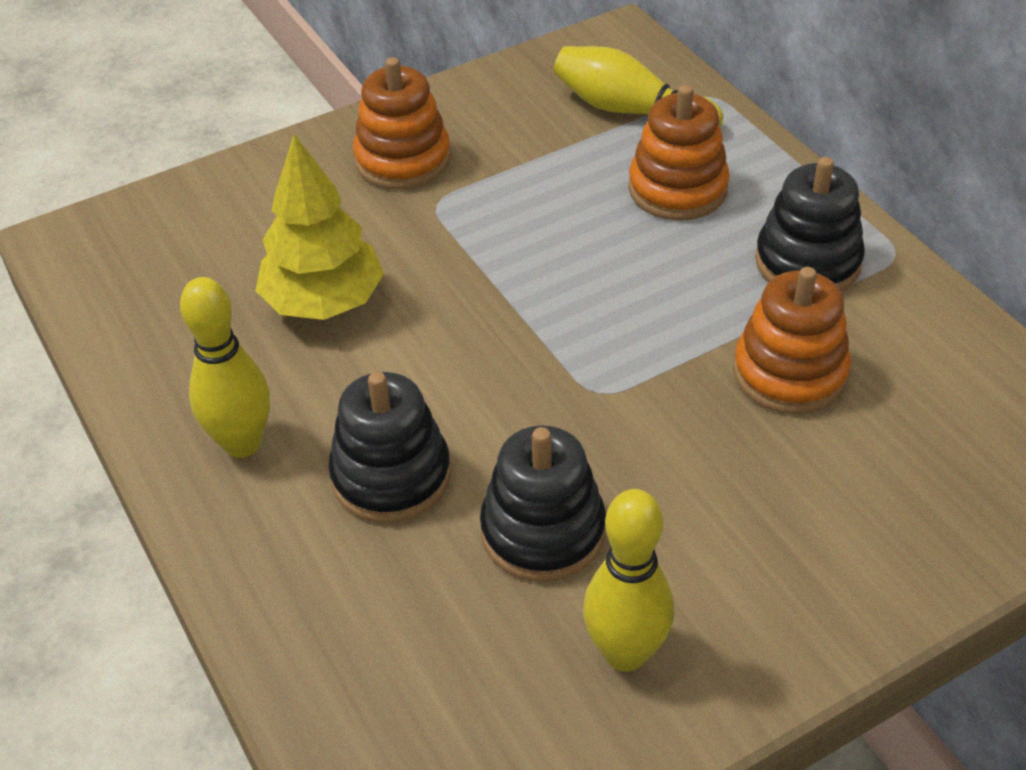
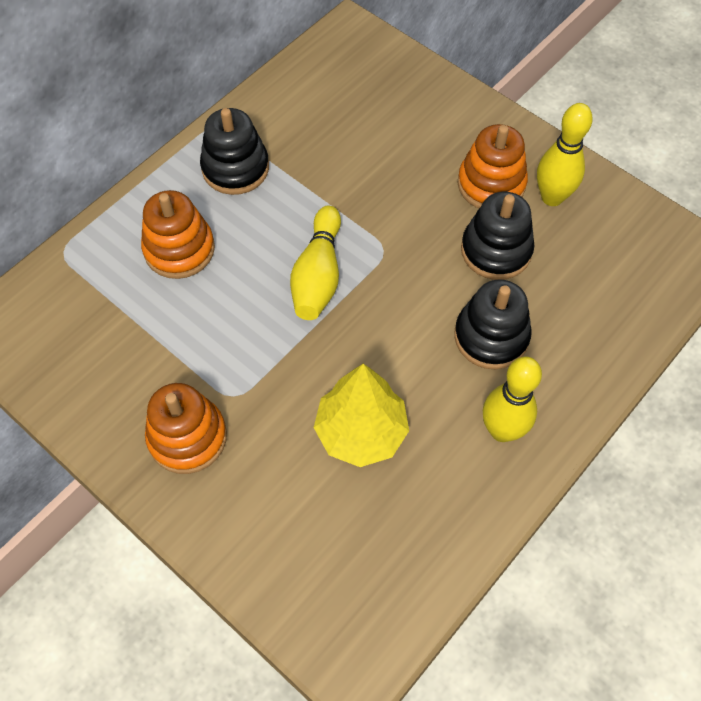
camera: 110 degrees left, 15 degrees up
(630, 111) = (92, 297): yellow bowling pin -> yellow bowling pin (318, 275)
(789, 373) = (334, 162): orange stacking toy -> orange stacking toy (491, 184)

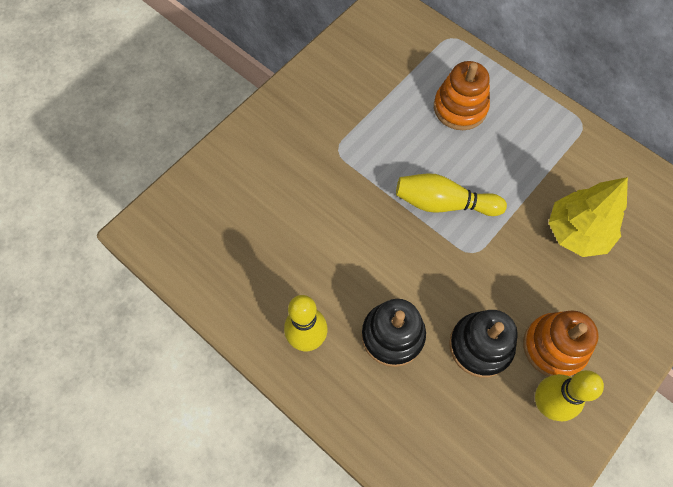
camera: 90 degrees right, 5 degrees up
(187, 437) = (306, 124): orange stacking toy -> none
(235, 168) = (542, 140): black stacking toy -> none
(361, 432) = (308, 234): yellow tree -> yellow tree (577, 232)

